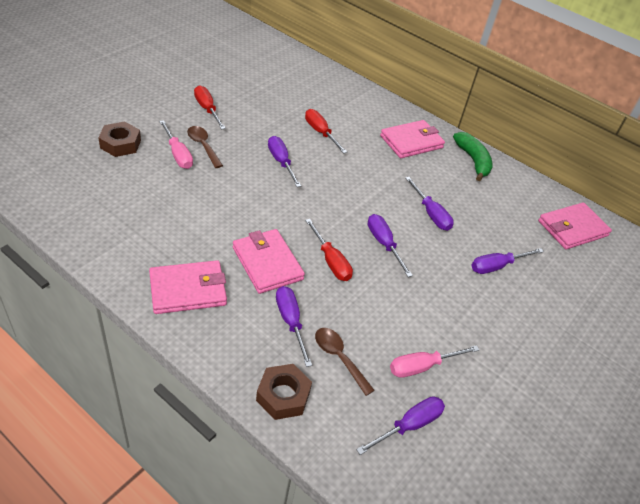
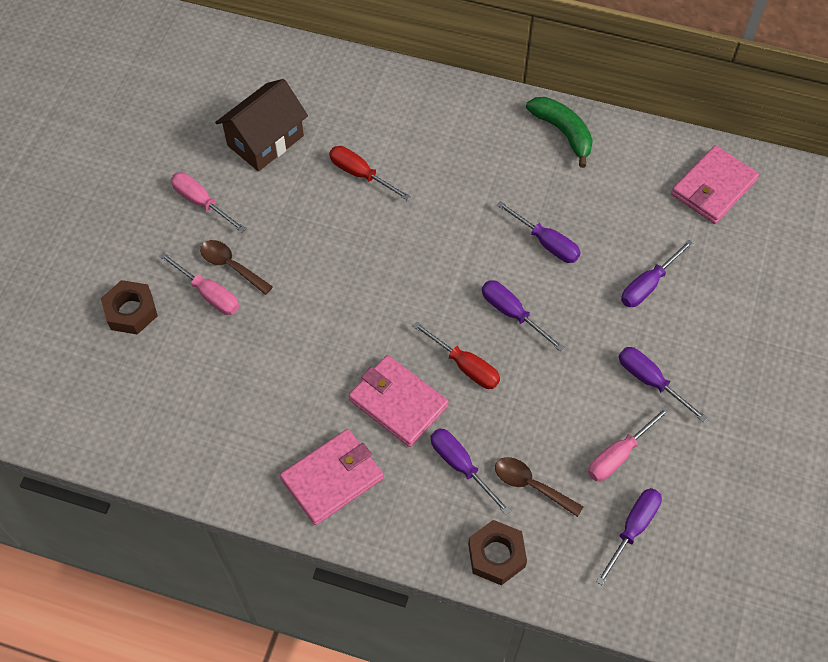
camera: 15 degrees left, 15 degrees up
(207, 109) = (201, 202): red screwdriver -> pink screwdriver
(269, 96) = (265, 140): none -> brown house
(281, 162) = (337, 246): purple screwdriver -> purple screwdriver (650, 381)
(411, 142) = (477, 136): pink wallet -> none

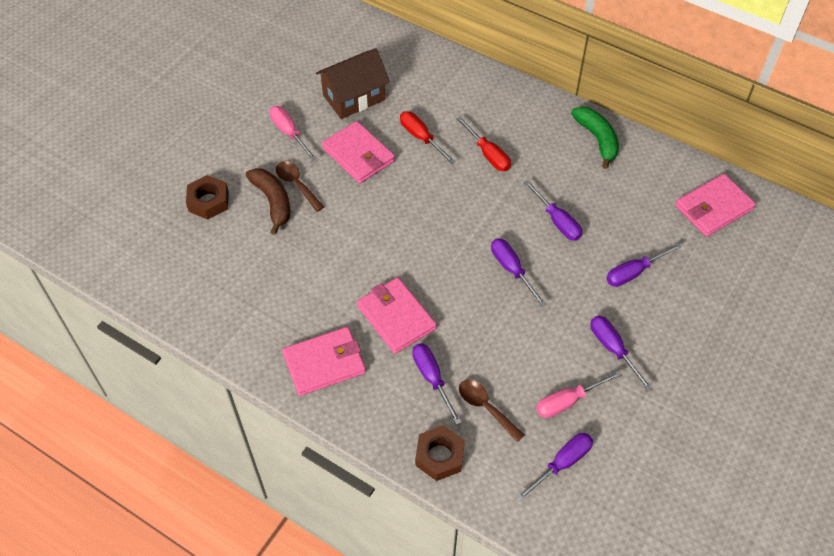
camera: 15 degrees right, 5 degrees down
(209, 294) = (273, 202): pink screwdriver -> brown banana
(293, 212) = (358, 155): none -> pink wallet
(465, 366) = (460, 301): red screwdriver -> red screwdriver (488, 154)

